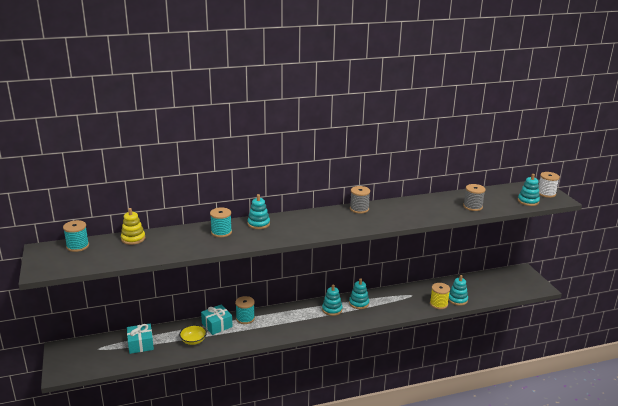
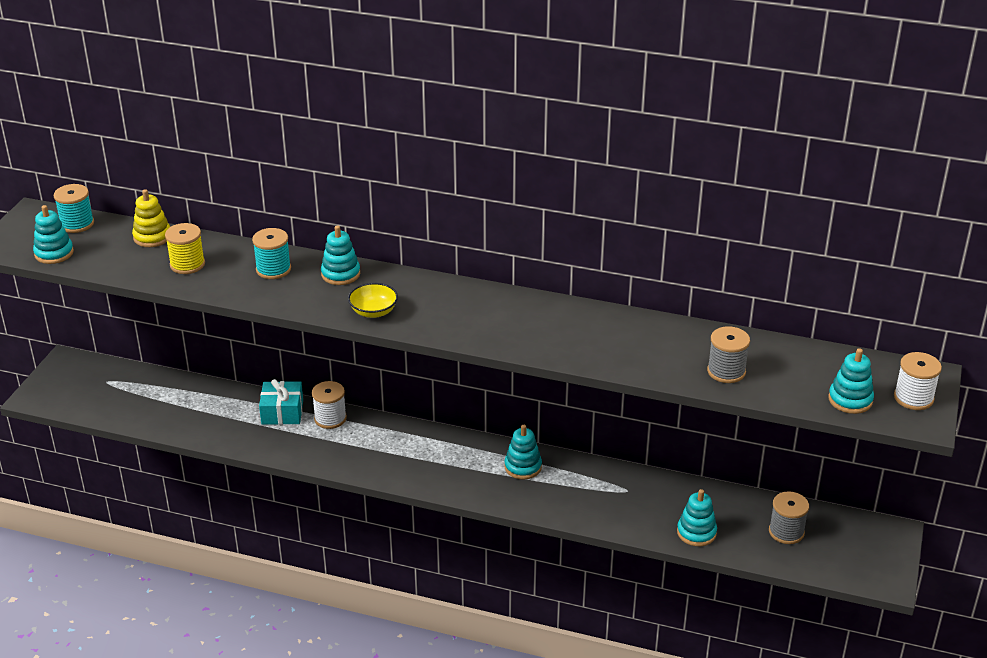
camera: 35 degrees right, 10 degrees up
(140, 344) = (161, 398): turquoise gift -> none
(193, 341) = (229, 422): yellow bowl -> yellow bowl (373, 312)
(245, 318) = (330, 418): turquoise spool -> white spool
(332, 309) = (469, 459): turquoise stacking toy -> turquoise stacking toy (54, 253)
(359, 209) = (524, 303): grey spool -> grey spool (786, 532)
(438, 304) = (653, 525): yellow spool -> yellow spool (187, 264)

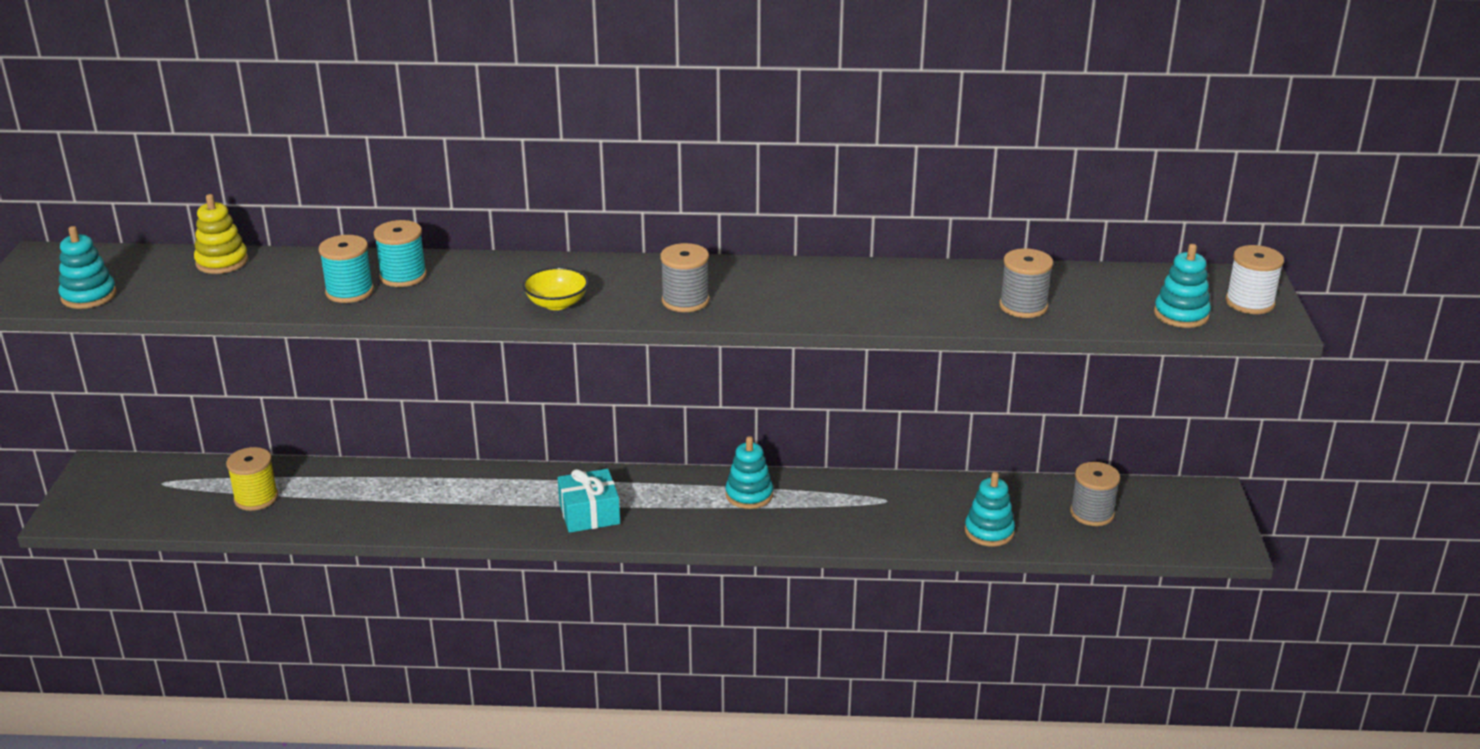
camera: 15 degrees left, 5 degrees down
(77, 224) = (109, 260): turquoise spool -> turquoise spool (349, 292)
(187, 264) = (283, 285): yellow spool -> yellow spool (256, 498)
(282, 412) = (416, 482): turquoise gift -> turquoise gift (589, 513)
(330, 418) = (482, 479): white spool -> none
(340, 274) = (495, 270): turquoise stacking toy -> none
(468, 324) = (685, 301): none -> grey spool

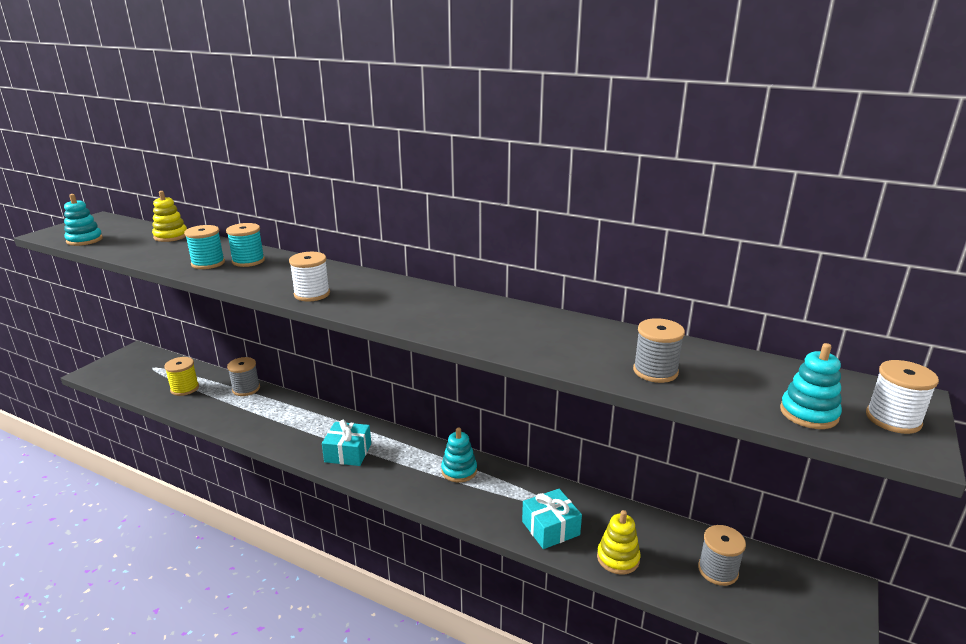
camera: 25 degrees right, 5 degrees down
(557, 303) = (312, 294): yellow bowl -> white spool
(685, 301) = (395, 310): grey spool -> grey spool (246, 389)
(900, 524) = (550, 528): none -> turquoise gift
(989, 531) = (618, 558): turquoise stacking toy -> yellow stacking toy

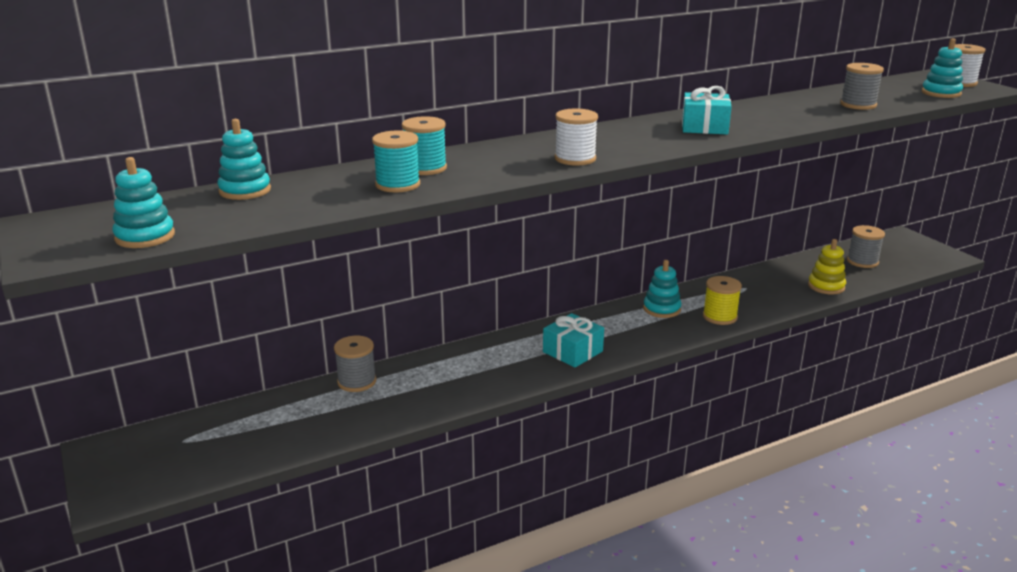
camera: 55 degrees left, 0 degrees up
(171, 236) = (245, 191): yellow stacking toy -> turquoise stacking toy
(185, 388) = (289, 424): yellow spool -> yellow spool (720, 317)
(550, 528) = (773, 297): turquoise gift -> turquoise gift (704, 127)

